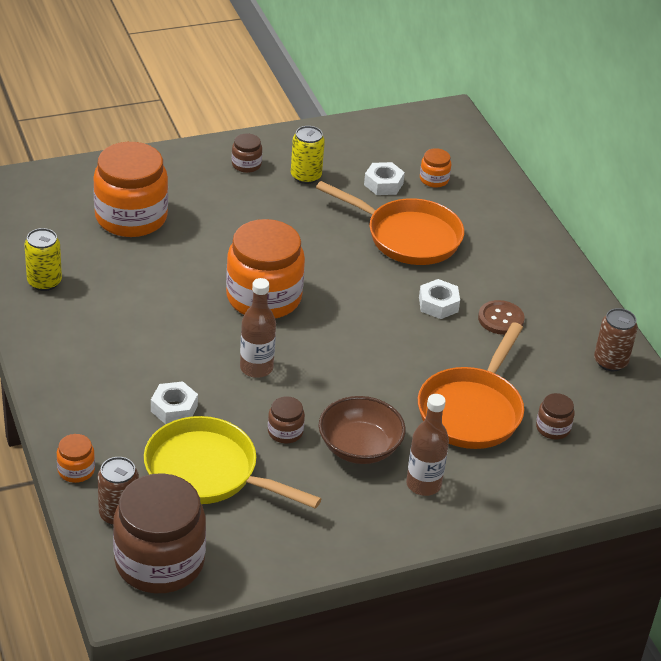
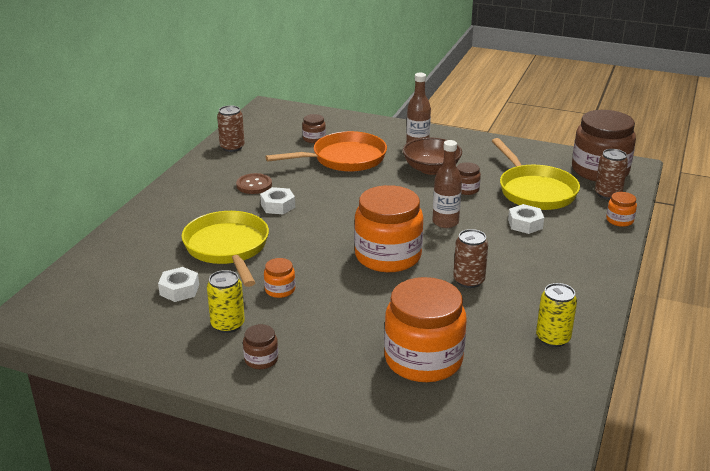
camera: 135 degrees left, 10 degrees down
(164, 306) = (468, 281): none -> brown can
(408, 237) = (228, 248): orange pan -> yellow pan
(434, 179) = (137, 275): orange jar -> orange jar (280, 290)

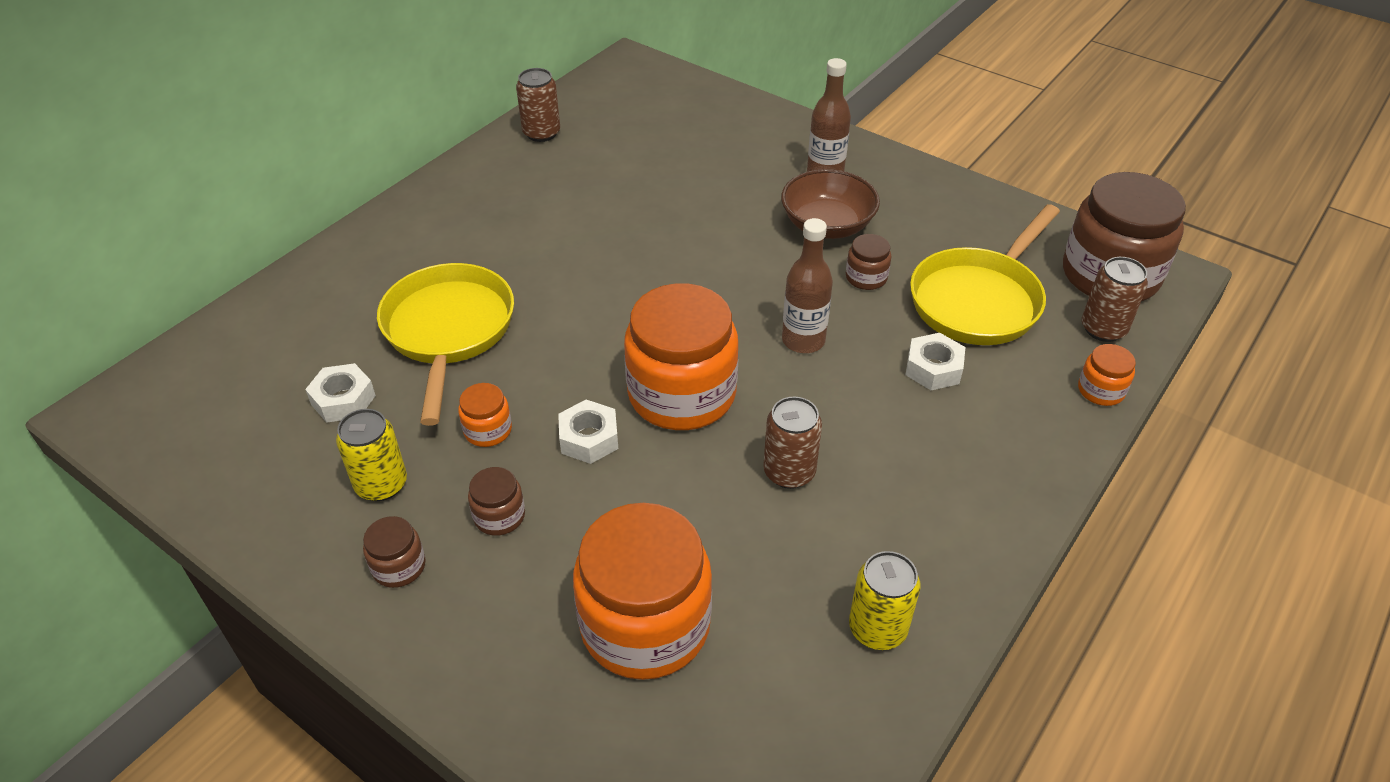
camera: 15 degrees right, 15 degrees up
(254, 185) = (541, 212): brown button -> none
(278, 206) = (558, 260): white nut -> white nut (589, 438)
(314, 138) = (670, 135): brown jar -> brown jar (499, 516)
(344, 159) = (699, 183): orange pan -> none
(534, 191) = (979, 300): yellow pan -> yellow pan turned 45 degrees clockwise

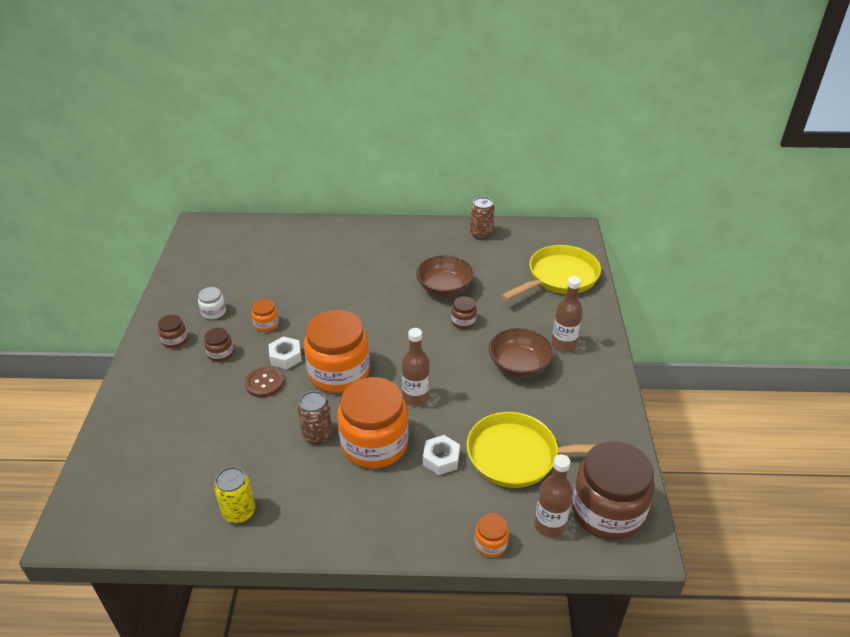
camera: 55 degrees right, 5 degrees down
(343, 400) = (251, 276): white nut -> none
(381, 484) = (213, 312): yellow can -> white jar
(448, 331) = (316, 281): yellow pan -> yellow pan (559, 277)
(614, 215) = (444, 288): none -> brown bowl
(624, 488) = (264, 383): none -> brown button
(645, 625) = (191, 428): orange jar -> orange jar (374, 444)
(866, 277) = (490, 400): brown jar -> brown jar (463, 321)
(1103, 329) = (549, 525): brown can -> brown bottle

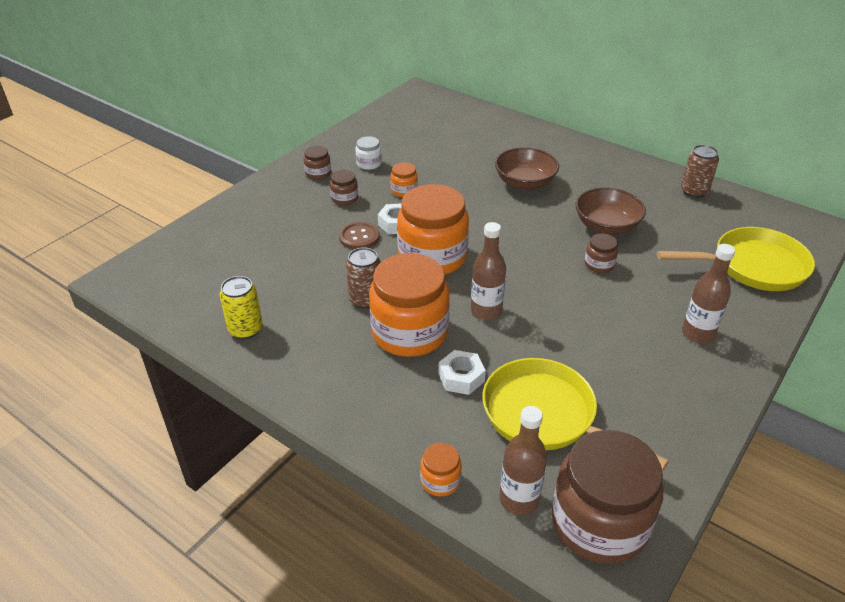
camera: 35 degrees right, 0 degrees up
(519, 365) = (625, 331): brown bowl -> brown bowl (525, 183)

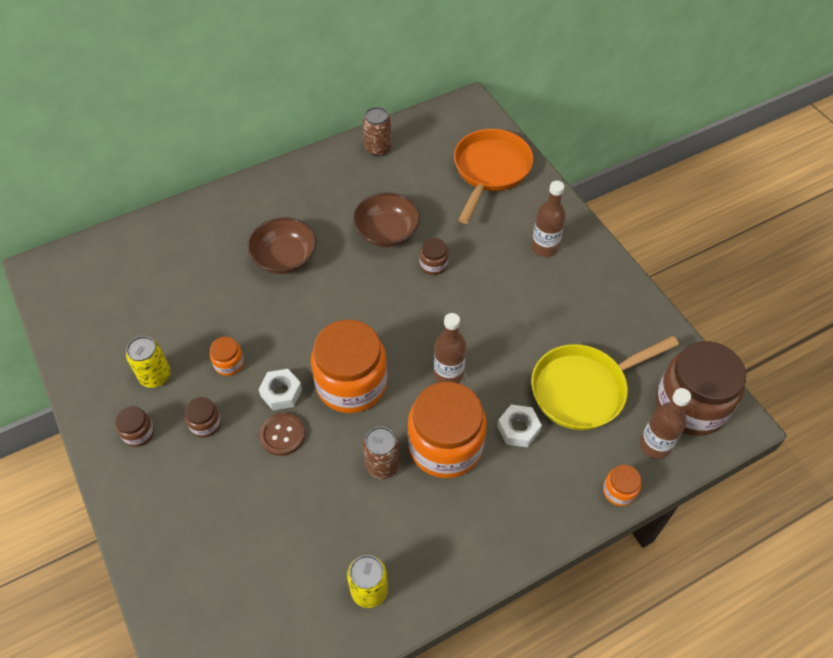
camera: 65 degrees left, 15 degrees up
(369, 163) = (155, 376): white jar -> yellow can
(753, 266) = (490, 170): yellow pan -> orange pan

